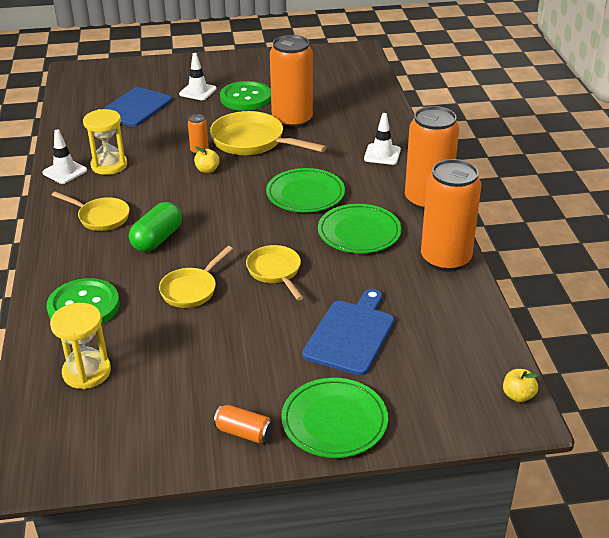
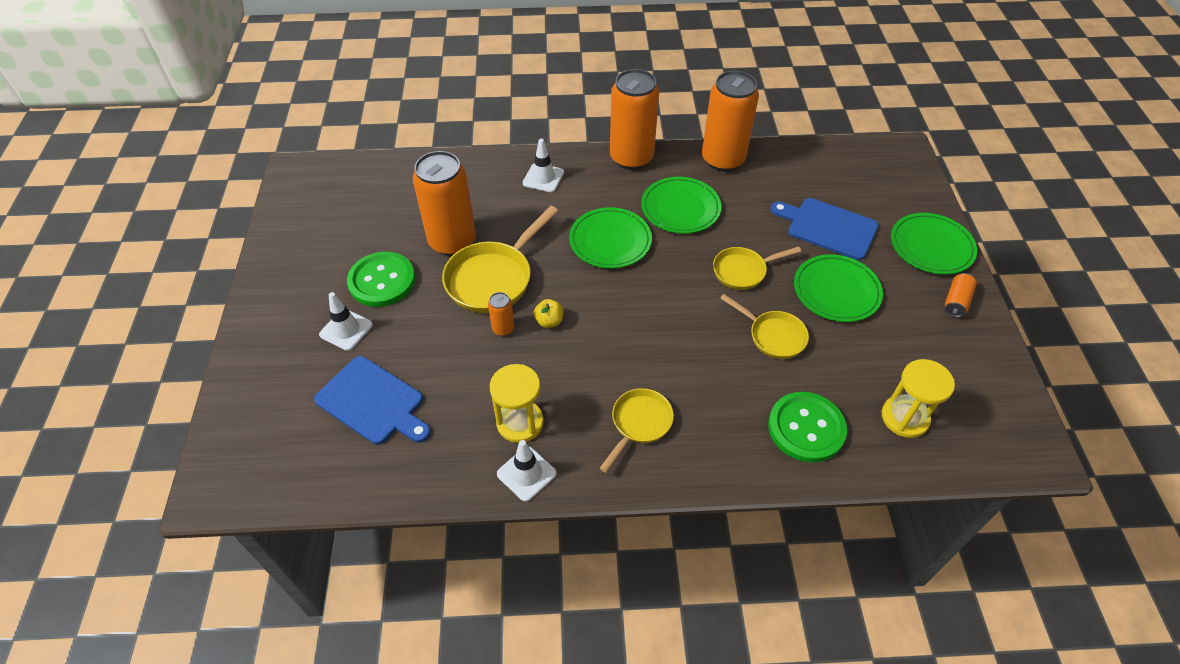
camera: 85 degrees left, 15 degrees up
(157, 239) = (685, 366): green capsule -> none
(253, 335) = (836, 291): none -> green plate
(518, 395) = (885, 148): yellow apple -> none

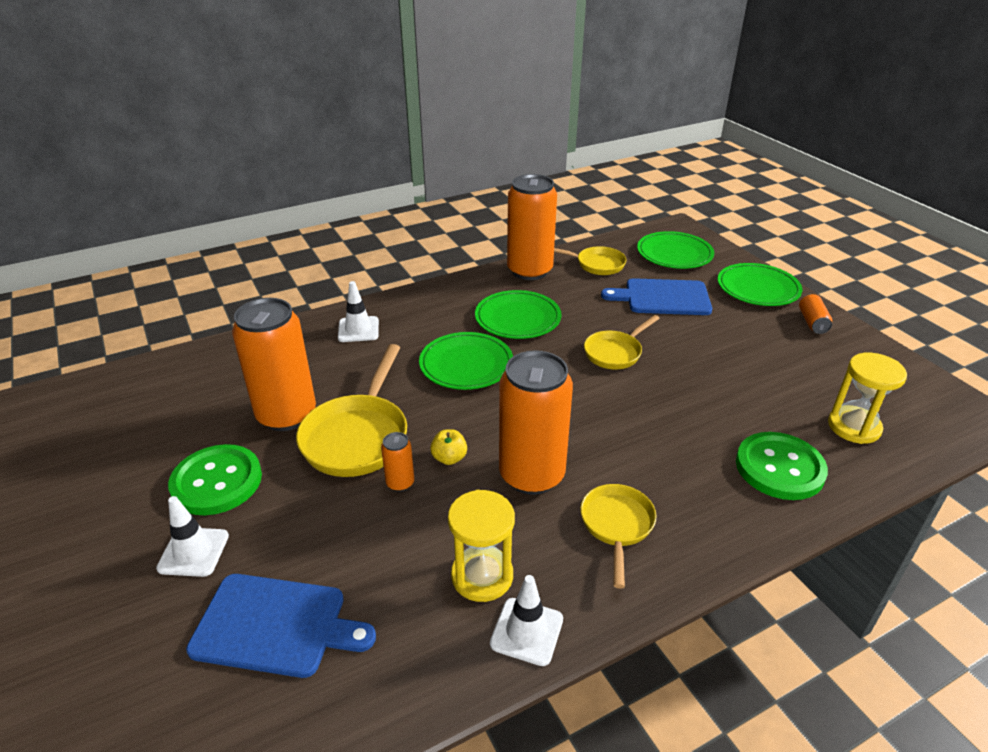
camera: 25 degrees left, 15 degrees down
(631, 158) = (440, 290): orange can -> orange can (531, 475)
(773, 336) = (685, 398): yellow pan -> yellow pan (596, 264)
(836, 291) = (710, 344): green plate -> green plate (674, 254)

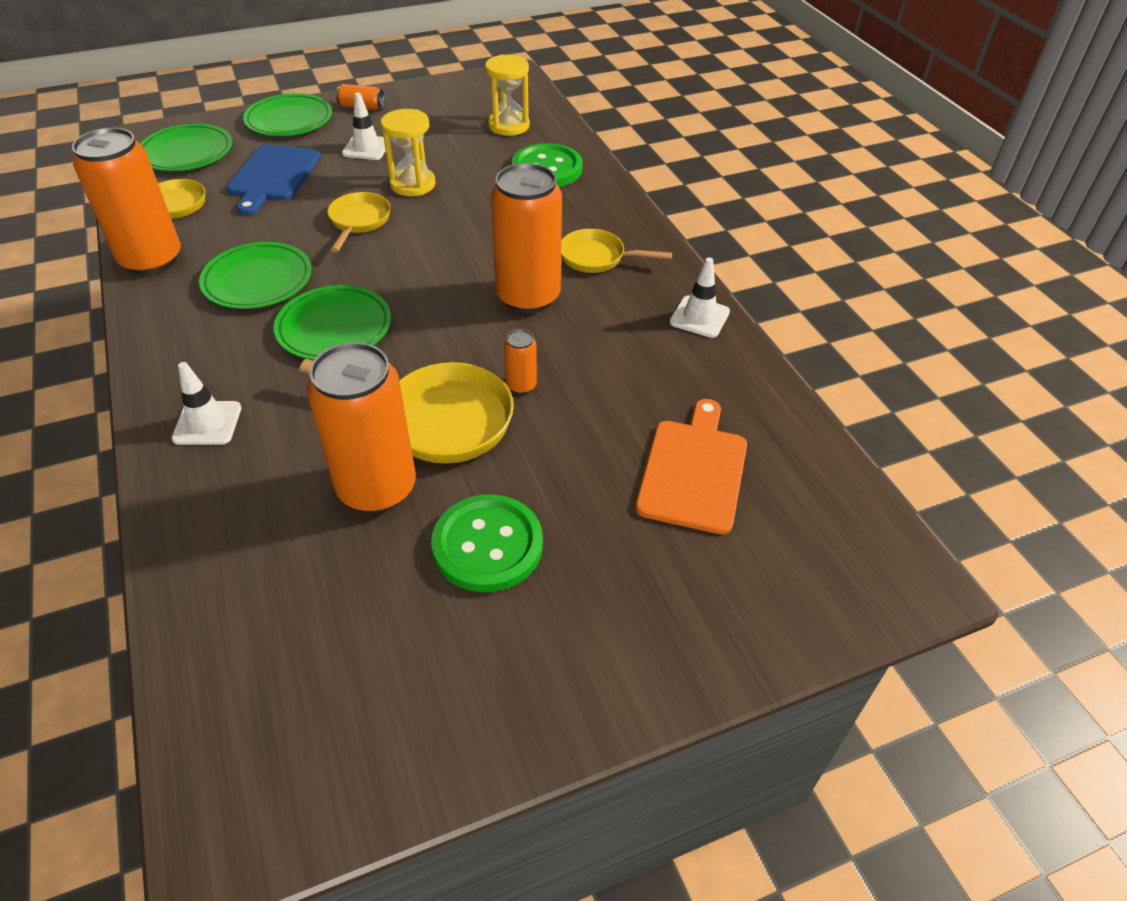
camera: 85 degrees left, 10 degrees up
(193, 552) = (598, 550): white traffic cone -> white traffic cone (366, 148)
(276, 625) = (693, 470): blue cutting board -> orange cutting board
(449, 458) = (492, 349): yellow apple -> none
(482, 576) = (644, 337): yellow hourglass -> yellow hourglass (413, 184)
(615, 352) = (358, 221): yellow pan -> yellow pan turned 135 degrees counterclockwise

